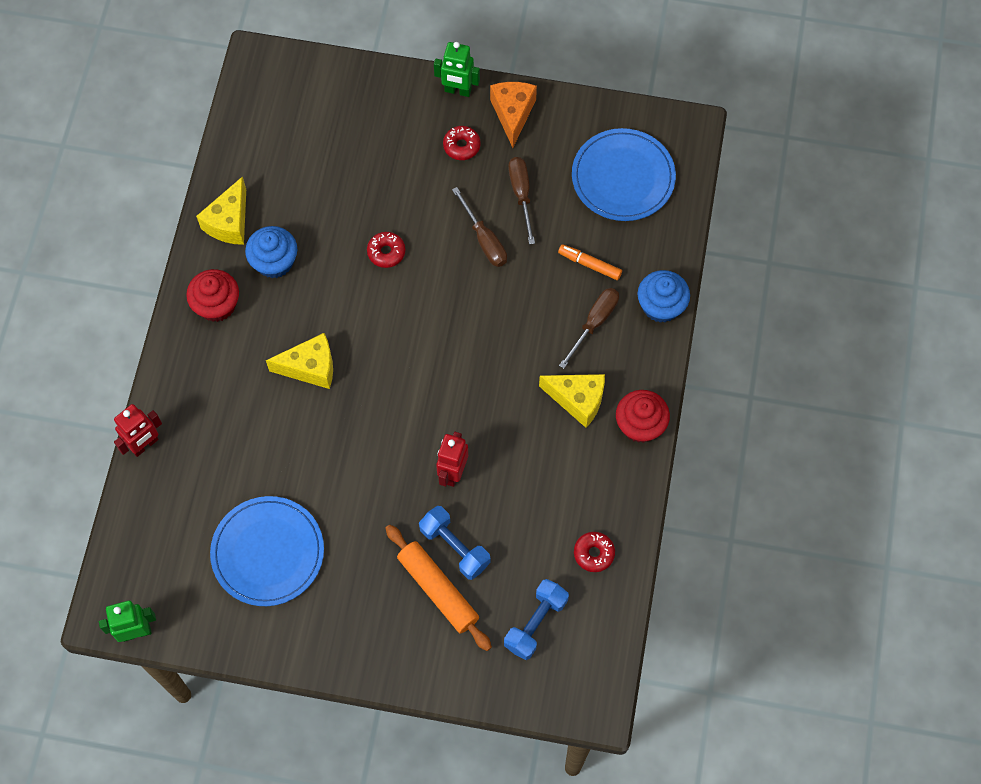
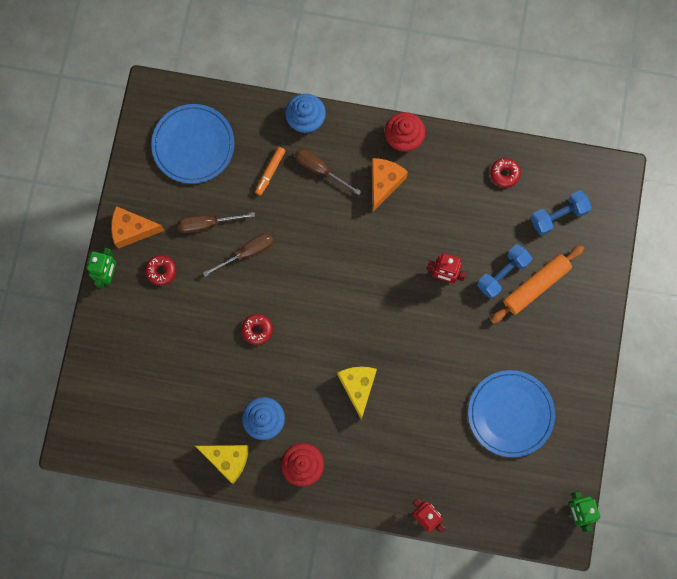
camera: 90 degrees left, 10 degrees up
(535, 623) = (558, 216): blue dumbbell -> blue dumbbell turned 60 degrees counterclockwise
(578, 400) = (384, 183): yellow cheese -> orange cheese

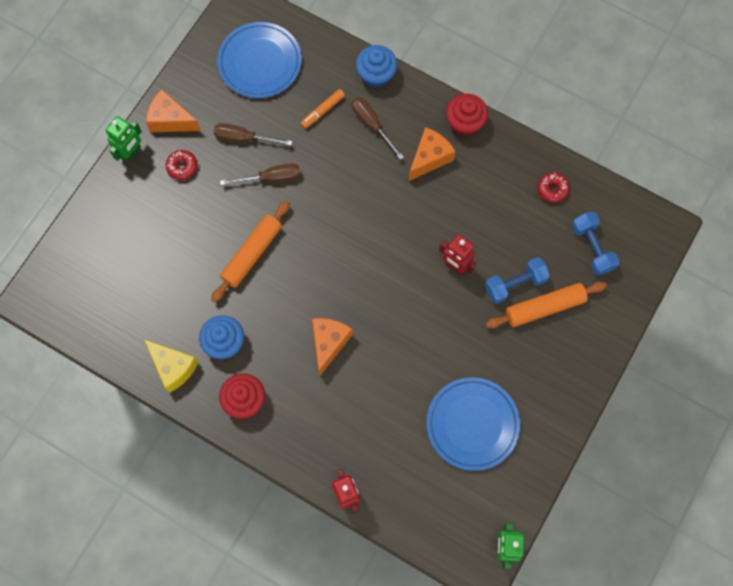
camera: 20 degrees right, 5 degrees down
(257, 330) = (252, 254): red donut -> orange rolling pin
(358, 387) = (329, 343): yellow cheese -> orange cheese
(558, 216) = (592, 247): blue dumbbell -> blue dumbbell turned 75 degrees clockwise

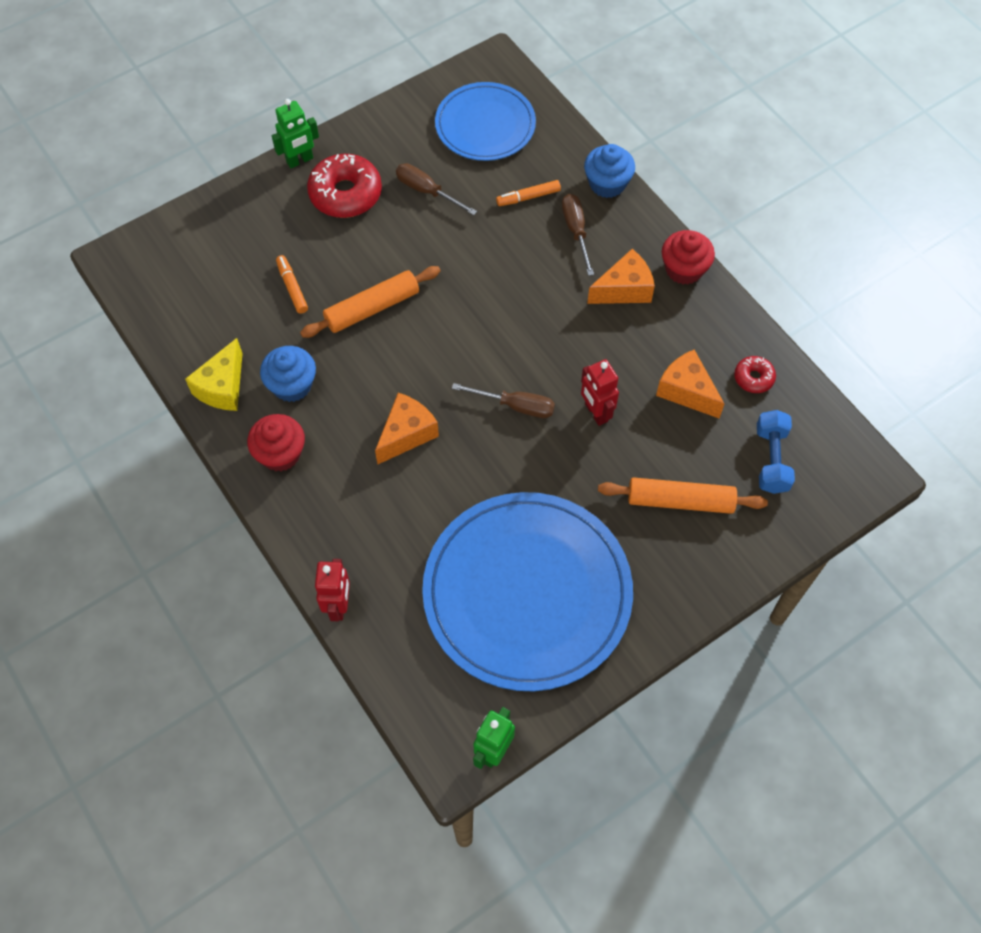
camera: 25 degrees right, 10 degrees down
(170, 120) = (359, 145): orange cheese -> orange cheese (686, 391)
(173, 367) = (222, 387): yellow cheese -> yellow cheese turned 45 degrees clockwise
(182, 167) = (345, 194): red donut -> red donut, size x1.95
(183, 263) = (292, 288): none -> orange marker
(271, 178) = (435, 241): brown screwdriver -> brown screwdriver (515, 406)
(472, 424) = (527, 593): blue plate -> blue plate, size x1.70
(515, 284) = (657, 461): blue dumbbell -> none

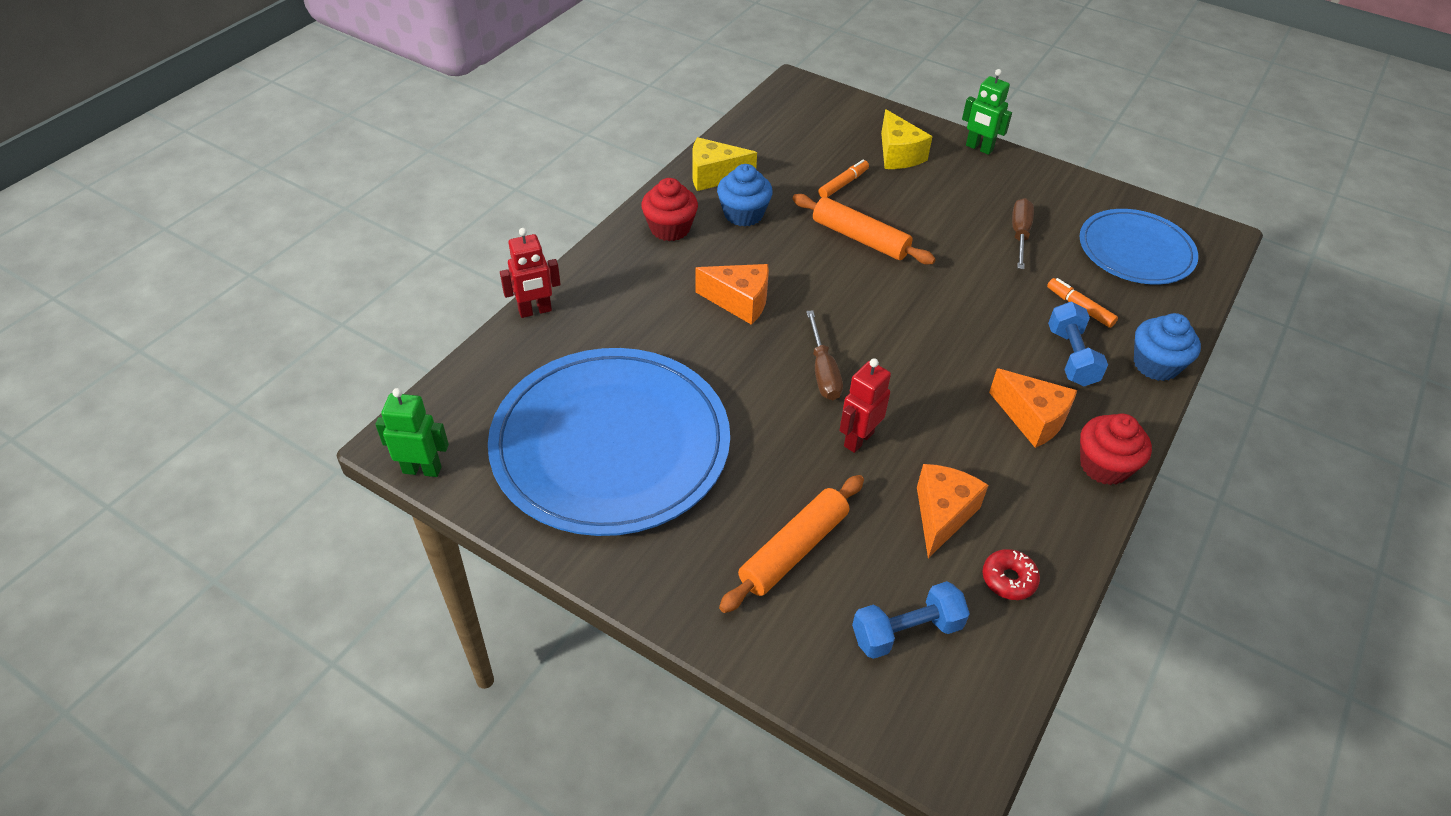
camera: 65 degrees right, 15 degrees down
(275, 225) = (898, 155): none -> yellow cheese
(345, 194) = (969, 185): red donut -> none
(576, 231) = (1071, 357): brown screwdriver -> blue dumbbell
(680, 500) = (794, 550): orange rolling pin -> orange rolling pin turned 60 degrees clockwise

